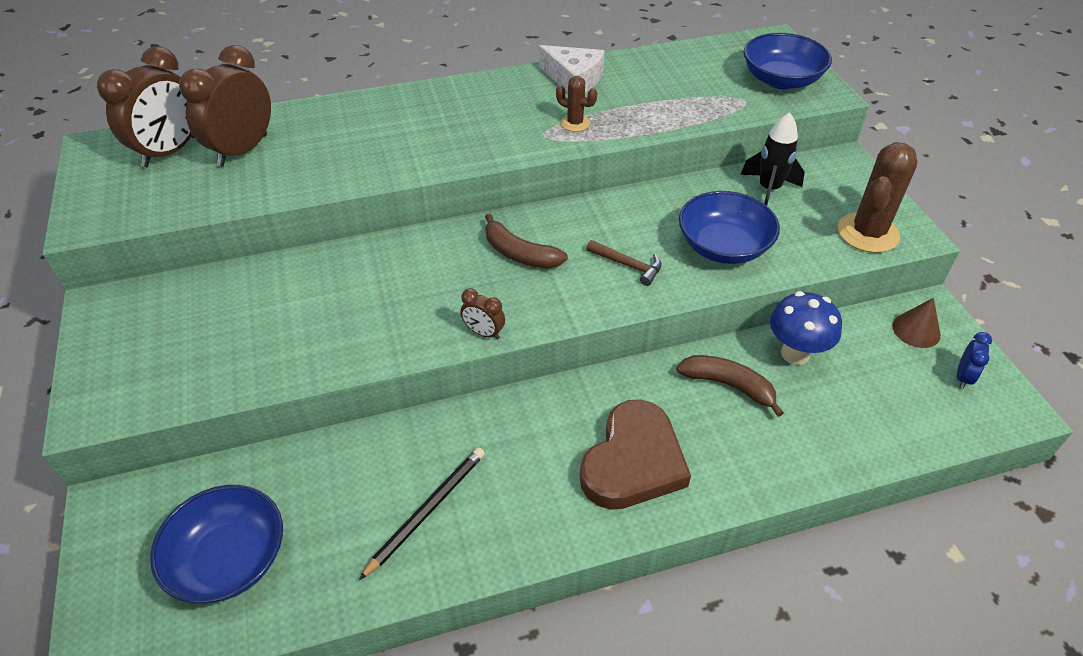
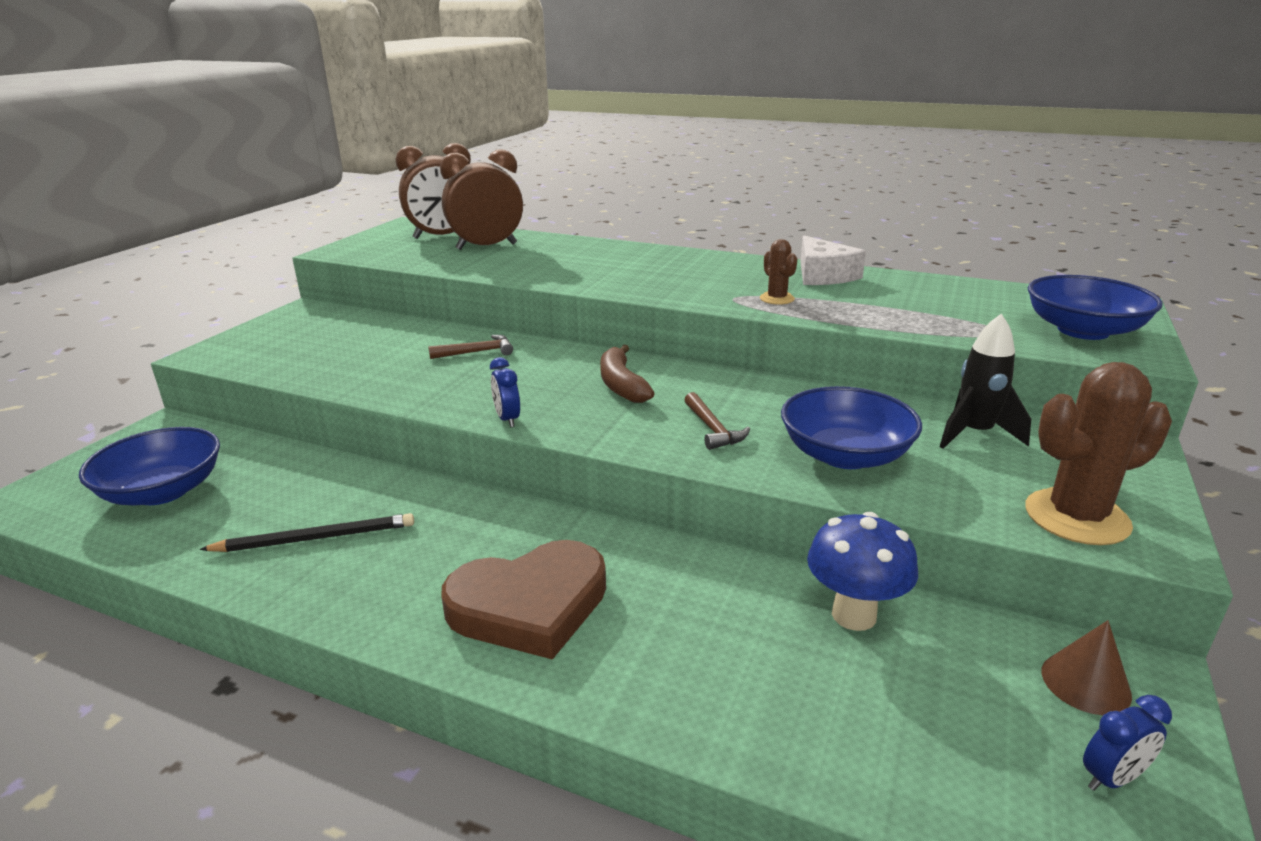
camera: 40 degrees right, 20 degrees down
(361, 275) = (477, 352): none -> brown hammer
(484, 332) = (507, 419): brown clock -> blue clock
(728, 385) = (726, 600): brown banana -> none

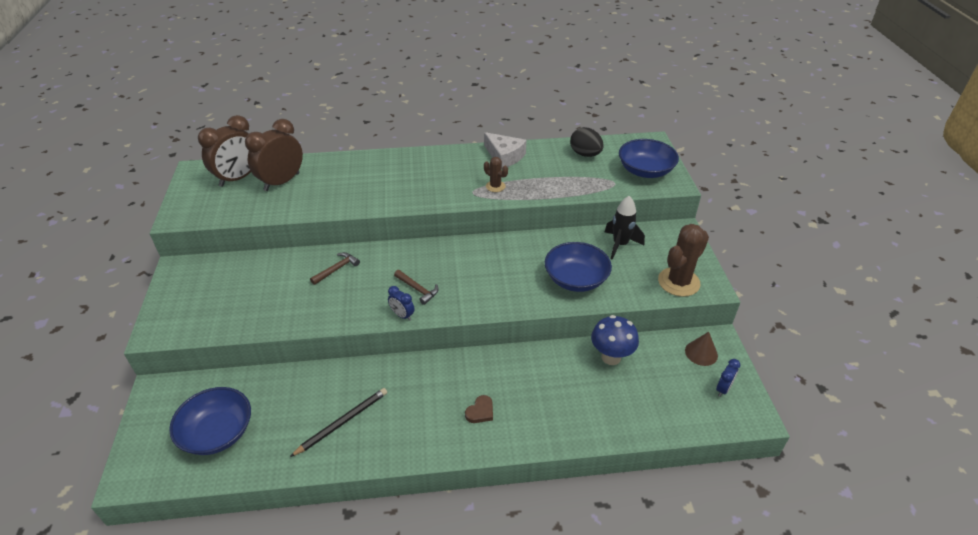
camera: 30 degrees left, 15 degrees up
(530, 605) = (480, 411): brown heart -> brown heart, size x0.41
(621, 385) = (440, 268): brown banana -> none
(713, 429) = (508, 284): brown hammer -> brown hammer (417, 289)
(972, 295) = (585, 154): none -> black egg

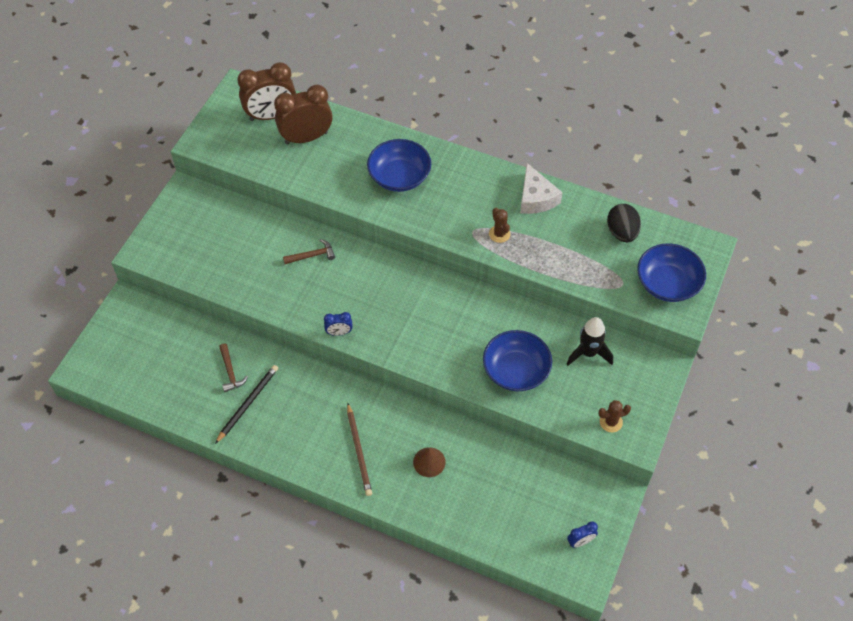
camera: 30 degrees right, 15 degrees up
(217, 432) = (154, 364): blue bowl -> blue bowl (399, 176)
(342, 422) = (248, 403): black pencil -> black pencil turned 45 degrees counterclockwise
(402, 315) = (339, 332): blue clock -> blue clock turned 75 degrees counterclockwise
(417, 289) = (368, 311): brown hammer -> brown hammer (230, 372)
(480, 411) = (359, 451): brown heart -> brown pencil
(611, 357) = (504, 460): blue mushroom -> none
(678, 282) = (611, 422): brown cactus -> brown cactus, size x0.52
(701, 353) = (590, 498): brown cone -> brown cone (429, 462)

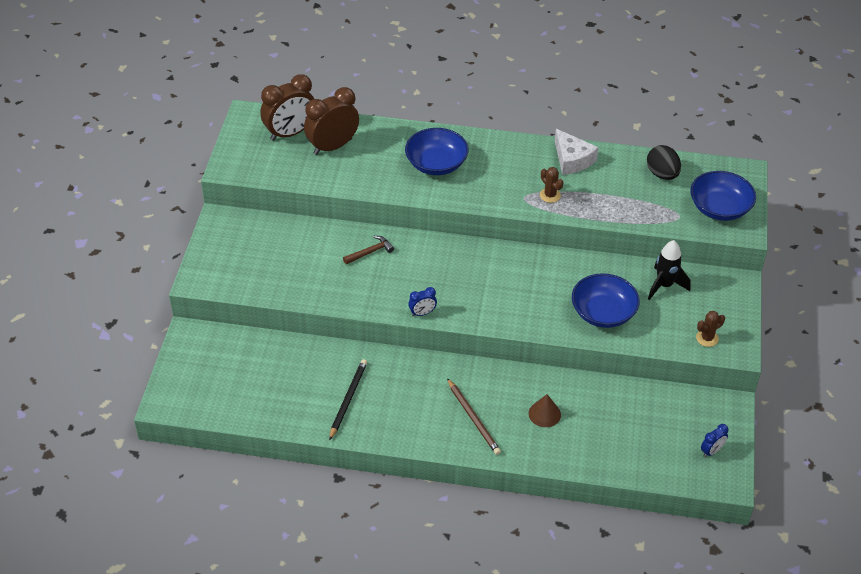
camera: 15 degrees left, 10 degrees down
(230, 372) = (320, 375): brown hammer -> none

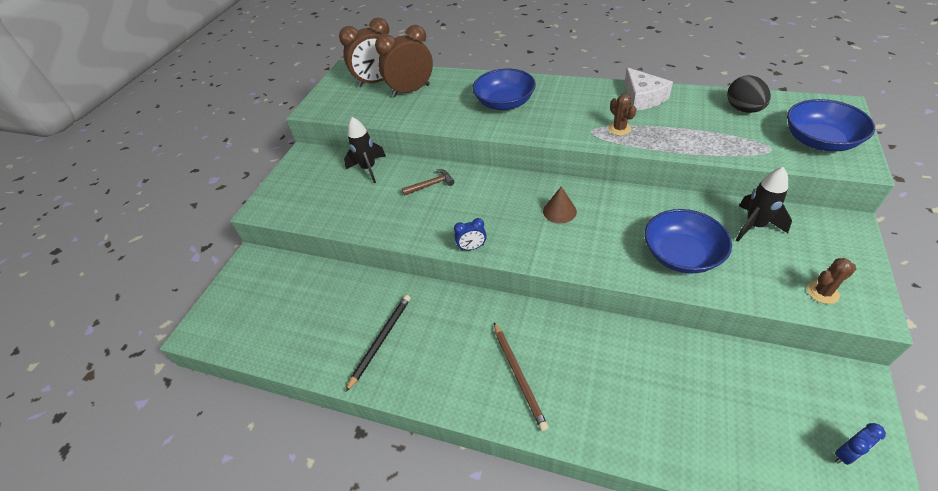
camera: 15 degrees right, 0 degrees up
(299, 235) = (368, 169): none -> black rocket
(544, 414) = (607, 376): brown cone -> brown cone (559, 211)

